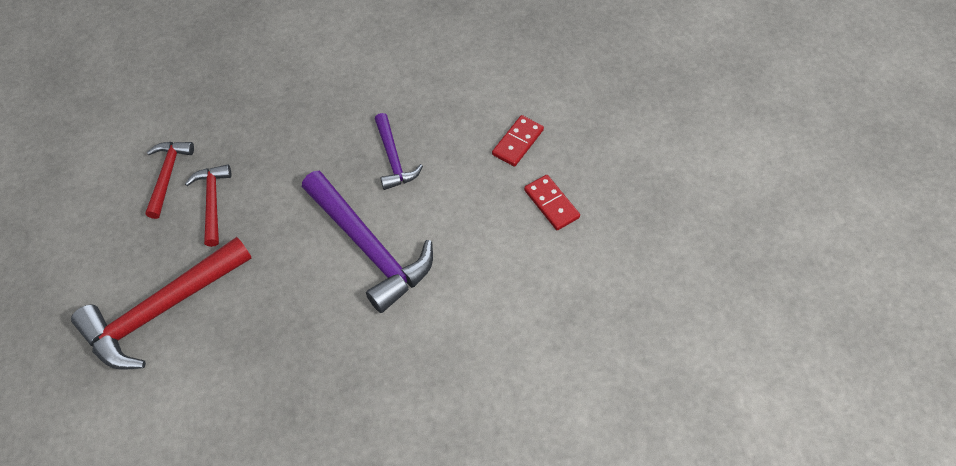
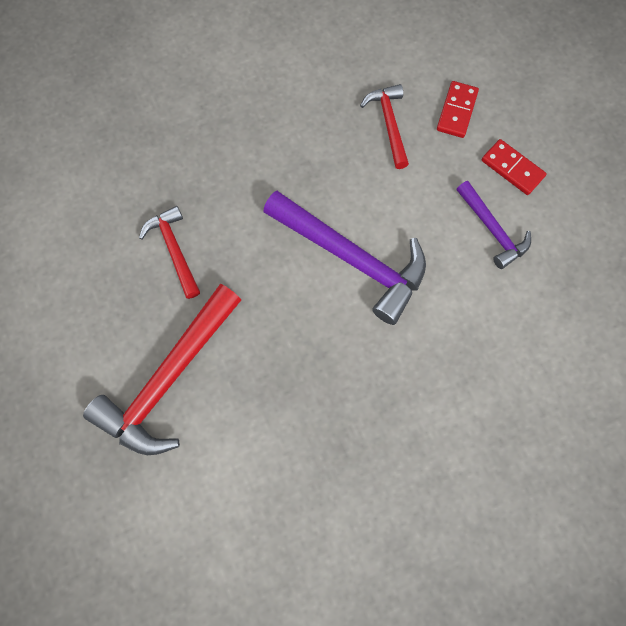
camera: 15 degrees left, 15 degrees up
(167, 176) = (115, 232): red hammer -> red hammer (389, 124)
(393, 159) = (340, 158): purple hammer -> purple hammer (492, 229)

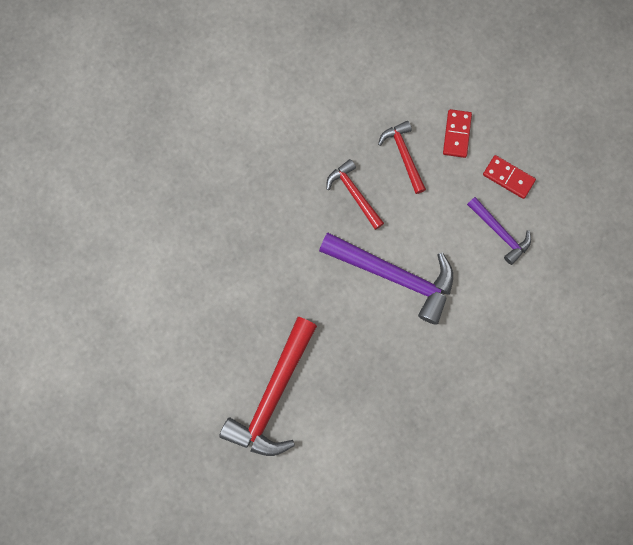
camera: 10 degrees left, 5 degrees up
(174, 250) = (253, 292): red hammer -> red hammer (354, 194)

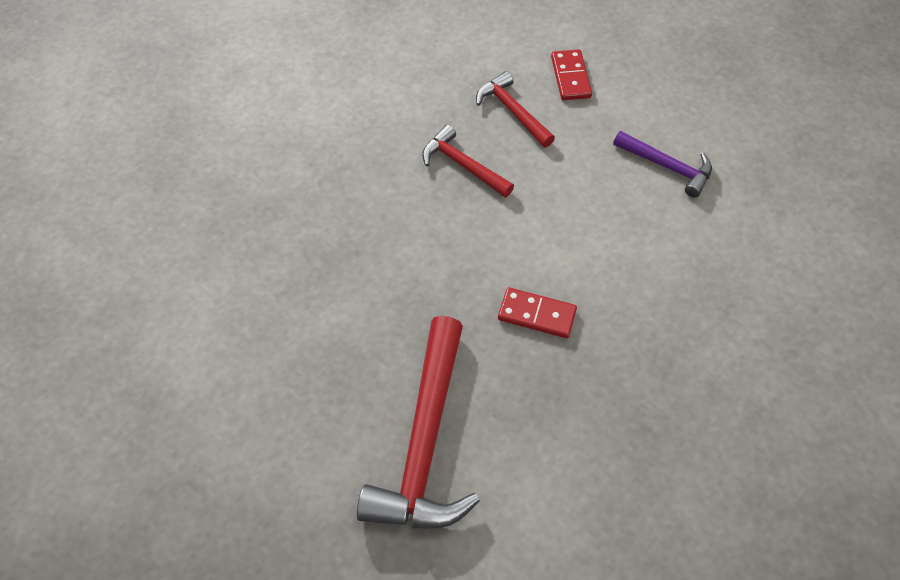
camera: 15 degrees left, 20 degrees down
(394, 275) = (549, 245): purple hammer -> none
(508, 178) = (652, 107): red domino -> red domino (536, 315)

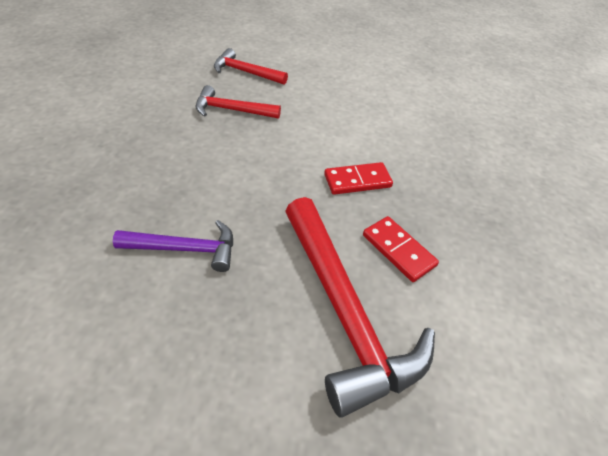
camera: 35 degrees left, 10 degrees down
(570, 77) = (271, 47): red domino -> red domino (398, 250)
(667, 166) = (368, 74): purple hammer -> purple hammer (185, 249)

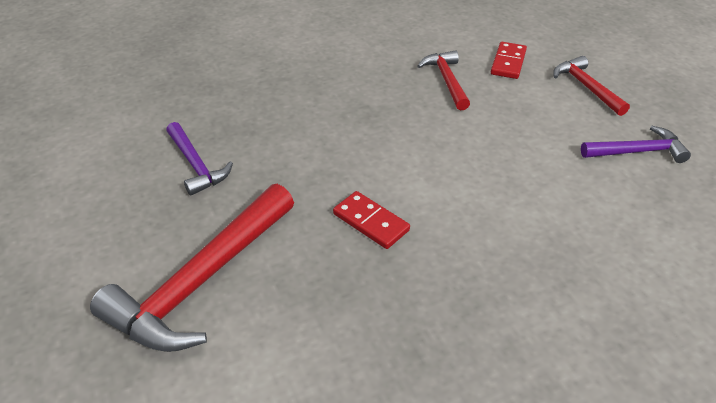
camera: 60 degrees right, 5 degrees down
(232, 110) = (380, 102): red hammer -> red hammer (586, 87)
(389, 53) = (637, 151): none -> purple hammer
(398, 250) = (302, 289): red domino -> red domino (508, 62)

